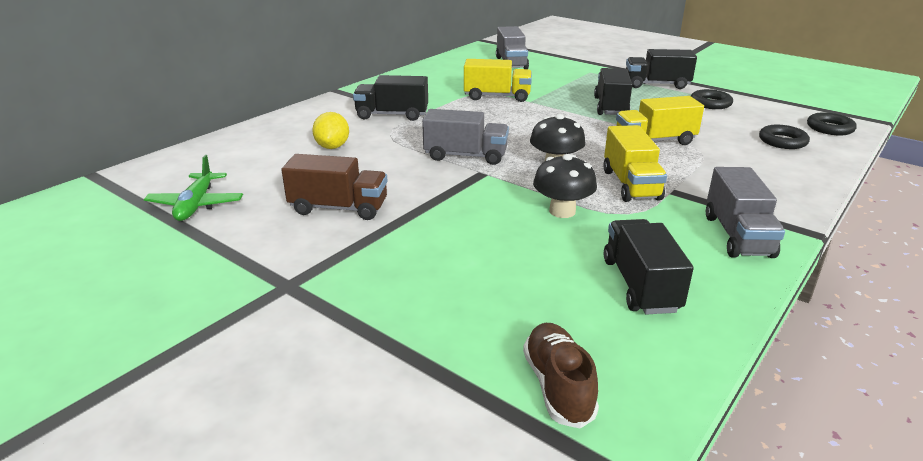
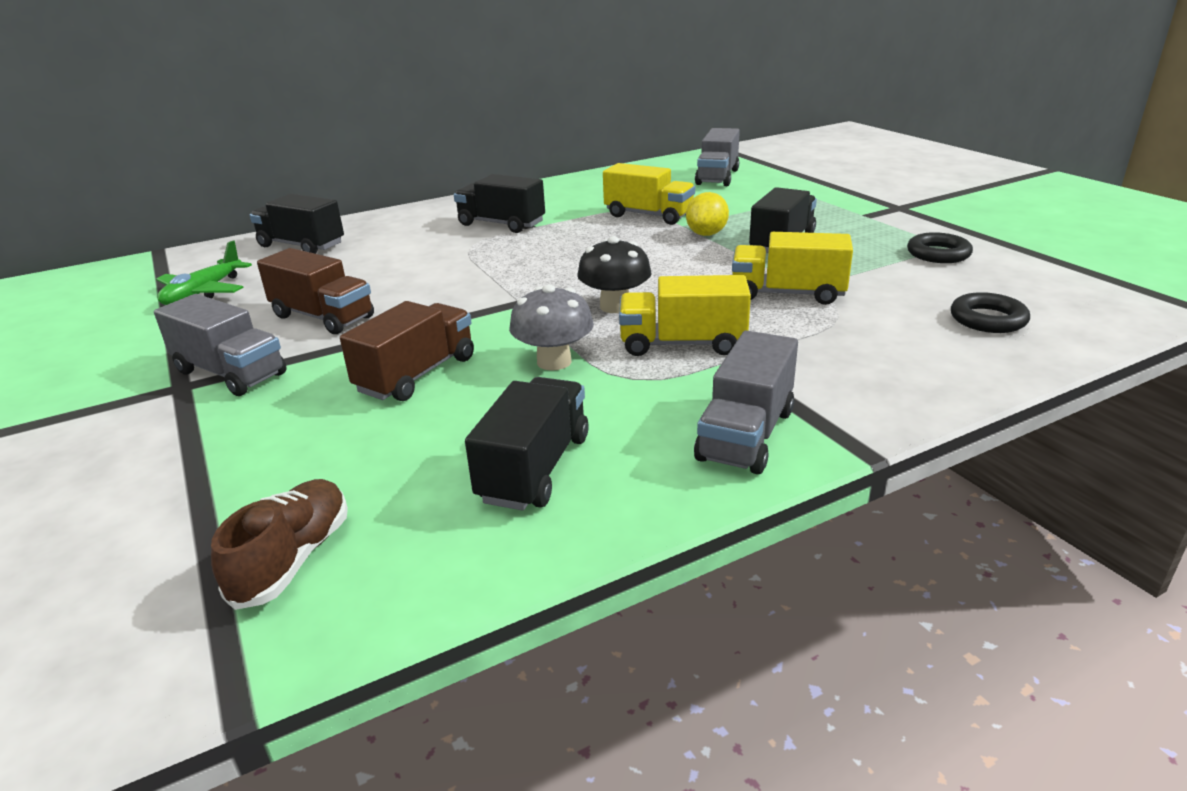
camera: 25 degrees right, 0 degrees up
(332, 147) = (397, 251): yellow lemon -> yellow lemon (706, 234)
(465, 156) = (524, 280): grey truck -> grey truck (230, 373)
(475, 238) = (417, 374): none -> brown truck
(562, 211) = (554, 361): black mushroom -> grey mushroom
(630, 185) = (682, 344): yellow truck -> yellow truck turned 75 degrees clockwise
(656, 84) = (887, 221): black truck -> black truck (301, 245)
(830, 128) = (1097, 311): black ring -> none

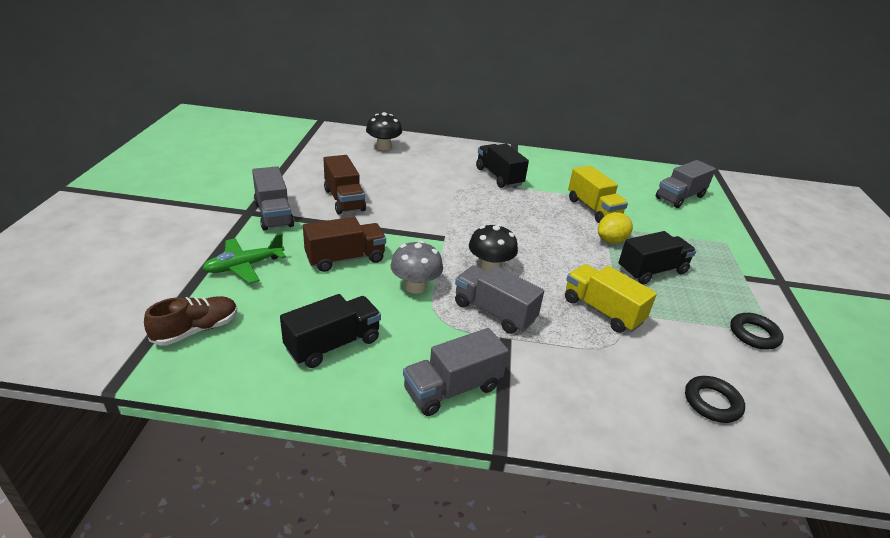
camera: 30 degrees right, 5 degrees up
(204, 292) = (311, 158): green plane -> green plane (244, 266)
(301, 245) = (383, 147): black truck -> black mushroom
(682, 344) = (494, 312): yellow truck -> grey truck

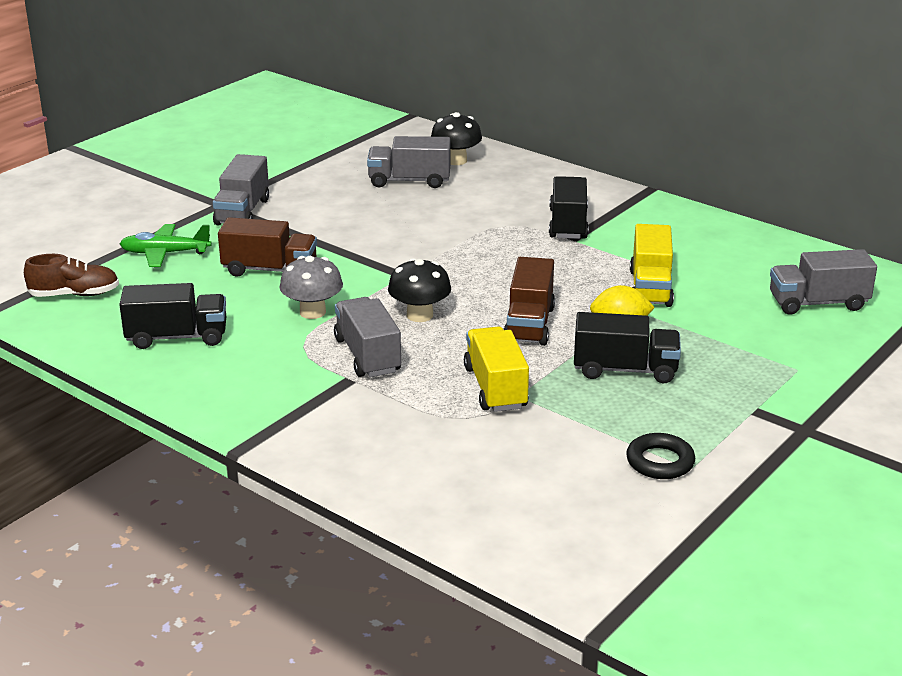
camera: 35 degrees right, 5 degrees down
(344, 200) = (335, 212): brown truck -> brown truck (529, 324)
(452, 389) = (245, 400): grey truck -> grey truck (409, 181)
(712, 402) = (500, 494): black ring -> none

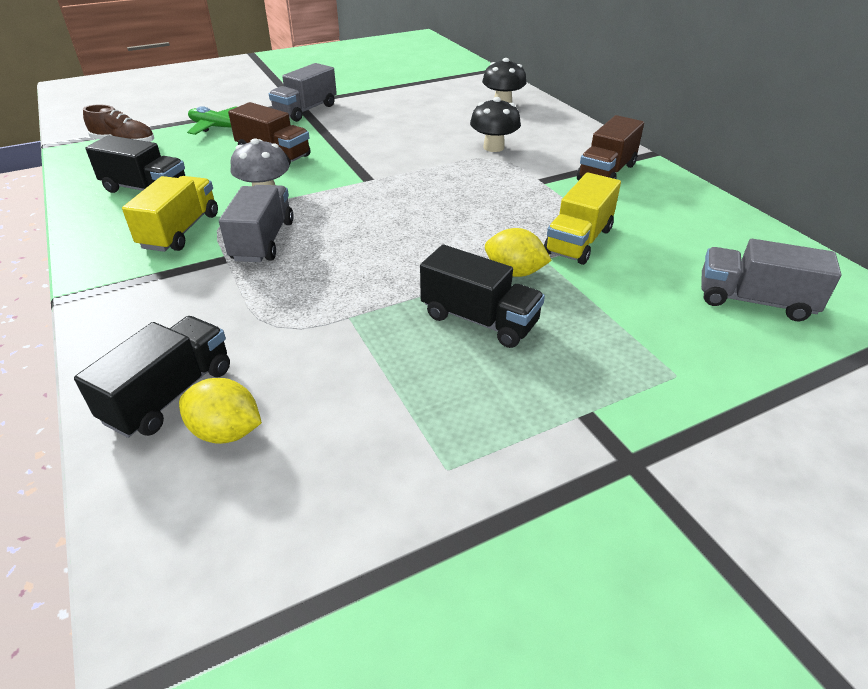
camera: 25 degrees right, 10 degrees up
(409, 181) = (451, 111): grey truck -> none
(419, 315) = (344, 216): black mushroom -> black mushroom (493, 147)
(495, 388) = (336, 303): yellow truck -> yellow truck (180, 231)
(512, 493) = (226, 432): none -> yellow lemon
(529, 324) = (430, 248): brown truck -> brown truck (606, 172)
(568, 224) = (550, 168): black truck -> black truck (170, 394)
(660, 462) = (418, 447): black ring -> none

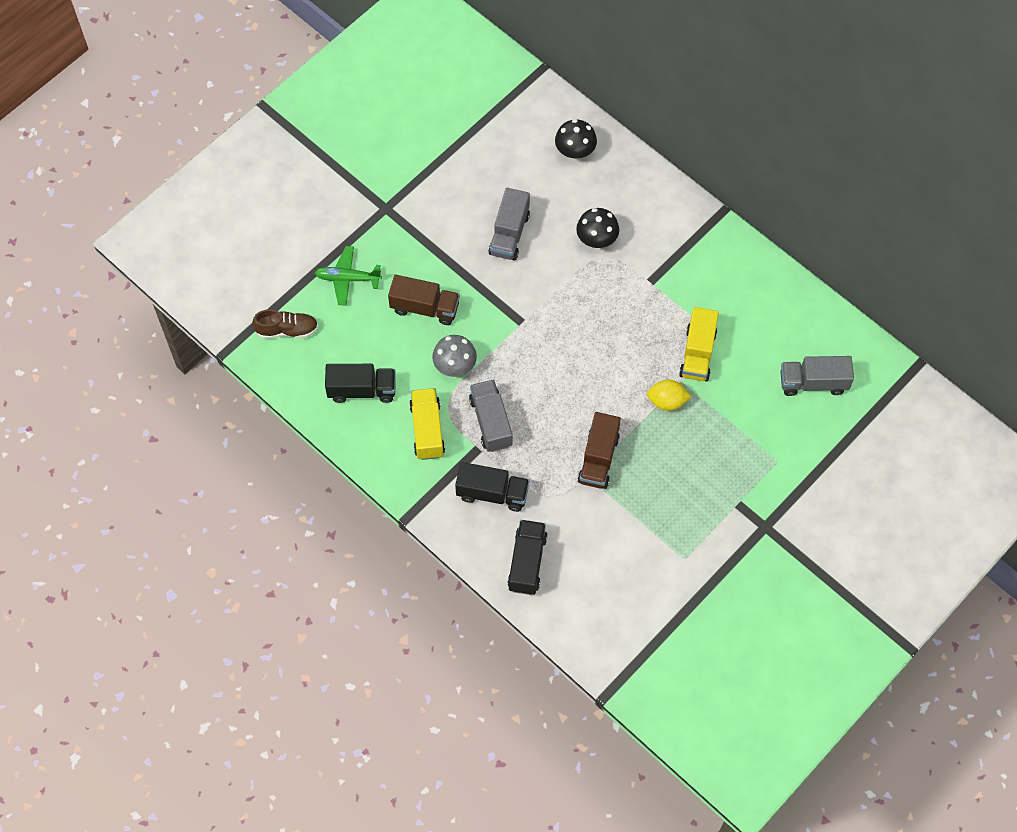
camera: 20 degrees left, 25 degrees up
(226, 432) = (571, 574): yellow lemon -> none
(305, 110) = (403, 221): grey truck -> grey truck (509, 234)
(479, 320) = (662, 453): black truck -> black truck (492, 493)
(606, 172) = (695, 253): brown truck -> brown truck (598, 459)

